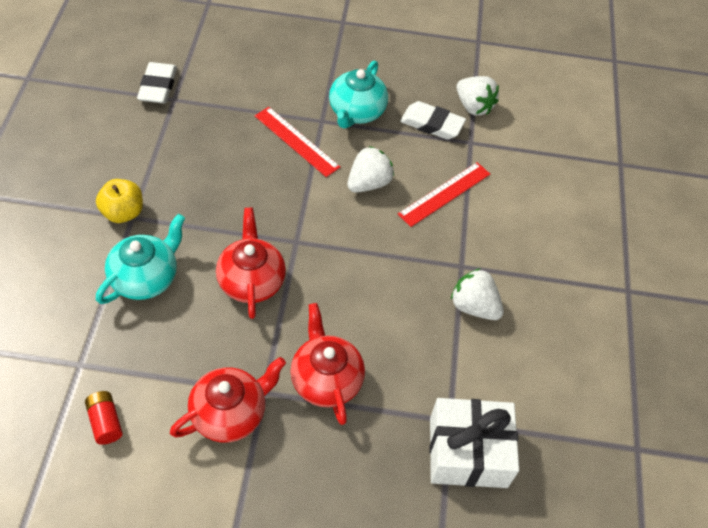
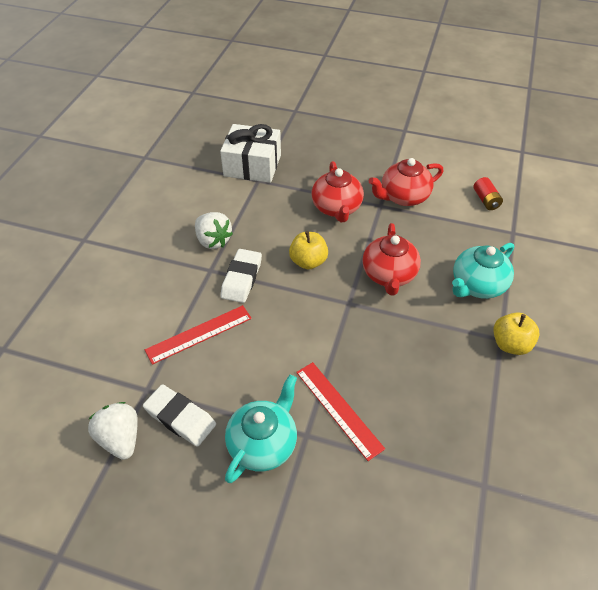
camera: 165 degrees left, 5 degrees down
(158, 87) = (508, 509): white eraser -> white eraser (241, 278)
(350, 289) = (308, 261): none -> yellow apple
(368, 183) = (271, 352): white strawberry -> none

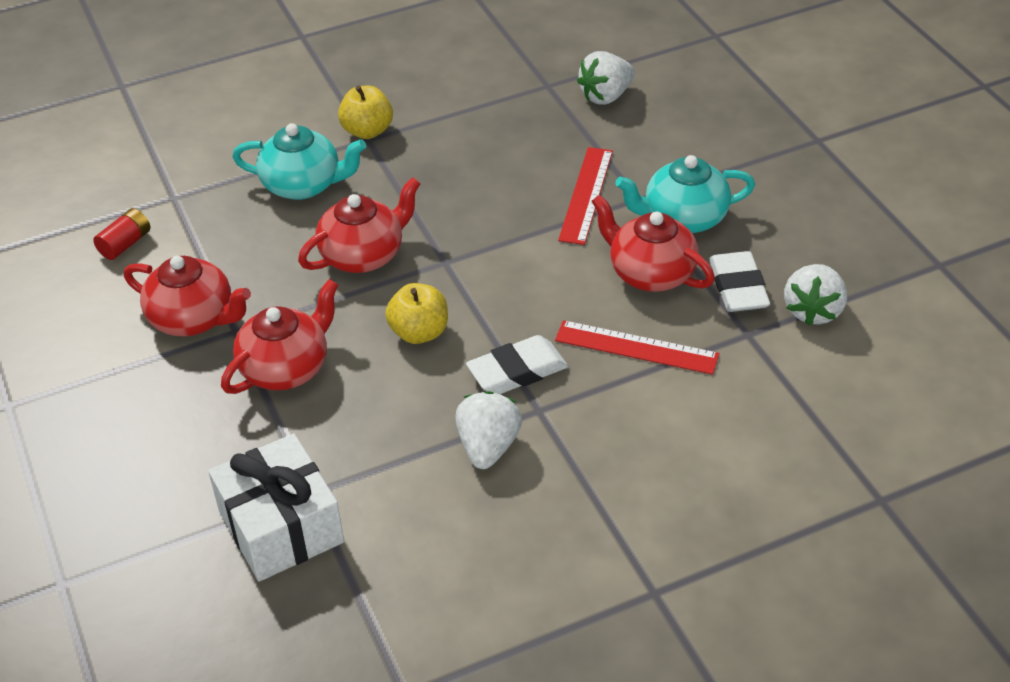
camera: 130 degrees left, 5 degrees down
(240, 384) = (650, 273): none -> red teapot
(437, 514) = (606, 96): none -> white strawberry

